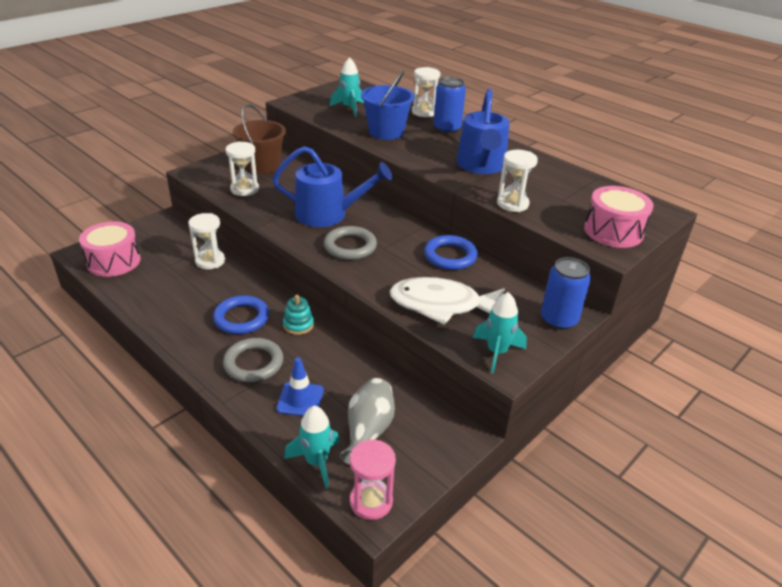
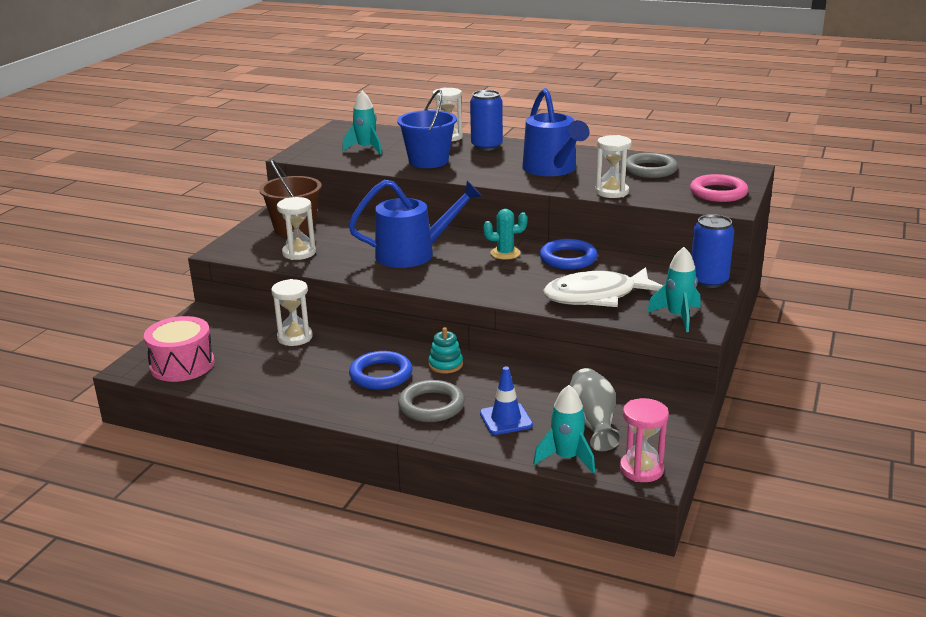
camera: 20 degrees left, 10 degrees down
(350, 246) = (463, 274): grey ring -> grey ring (650, 170)
(402, 235) = (505, 253): none -> turquoise cactus
(613, 231) = (718, 193): pink drum -> pink ring

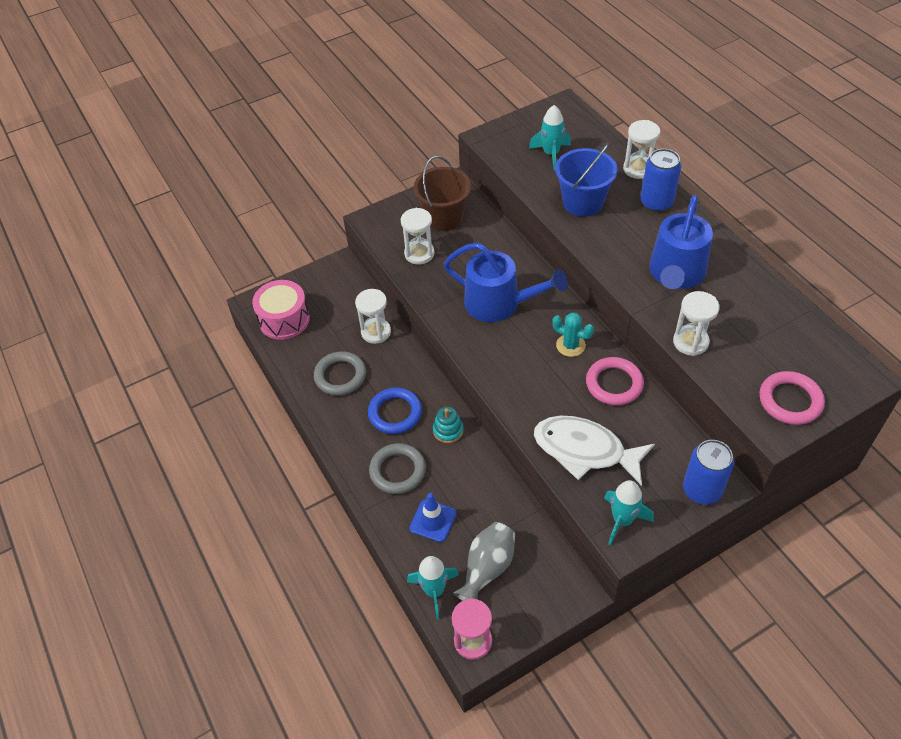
camera: 40 degrees right, 25 degrees up
(568, 259) = (614, 384): blue ring -> pink ring
(650, 170) = (767, 324): grey ring -> grey ring (340, 376)

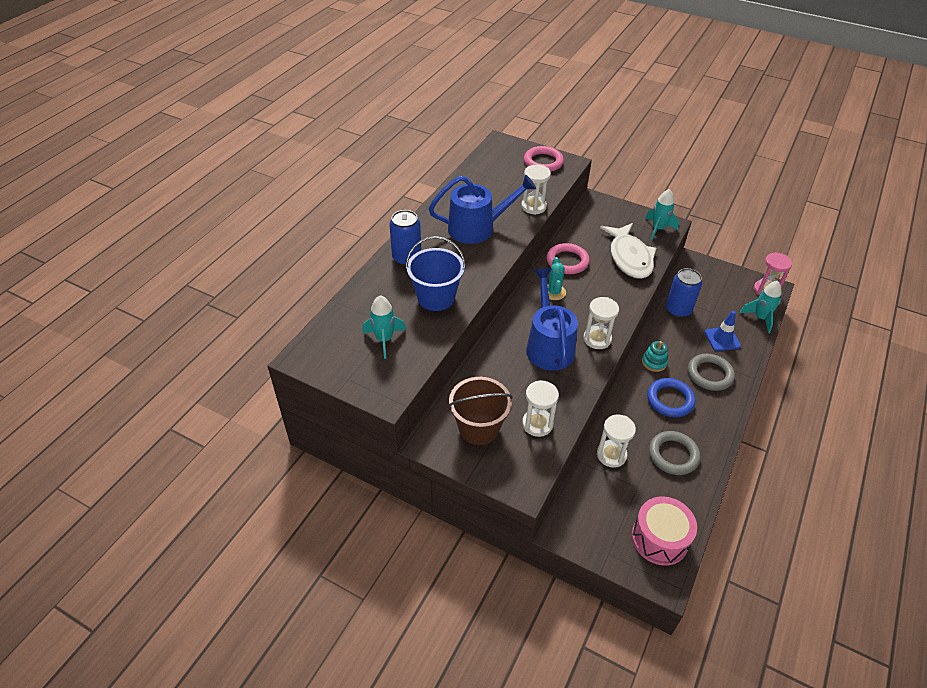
camera: 125 degrees left, 5 degrees down
(487, 568) = (722, 301): grey vase -> none
(638, 169) = (370, 279): white hourglass -> white hourglass (597, 339)
(702, 490) = (607, 207): blue can -> blue can (678, 310)

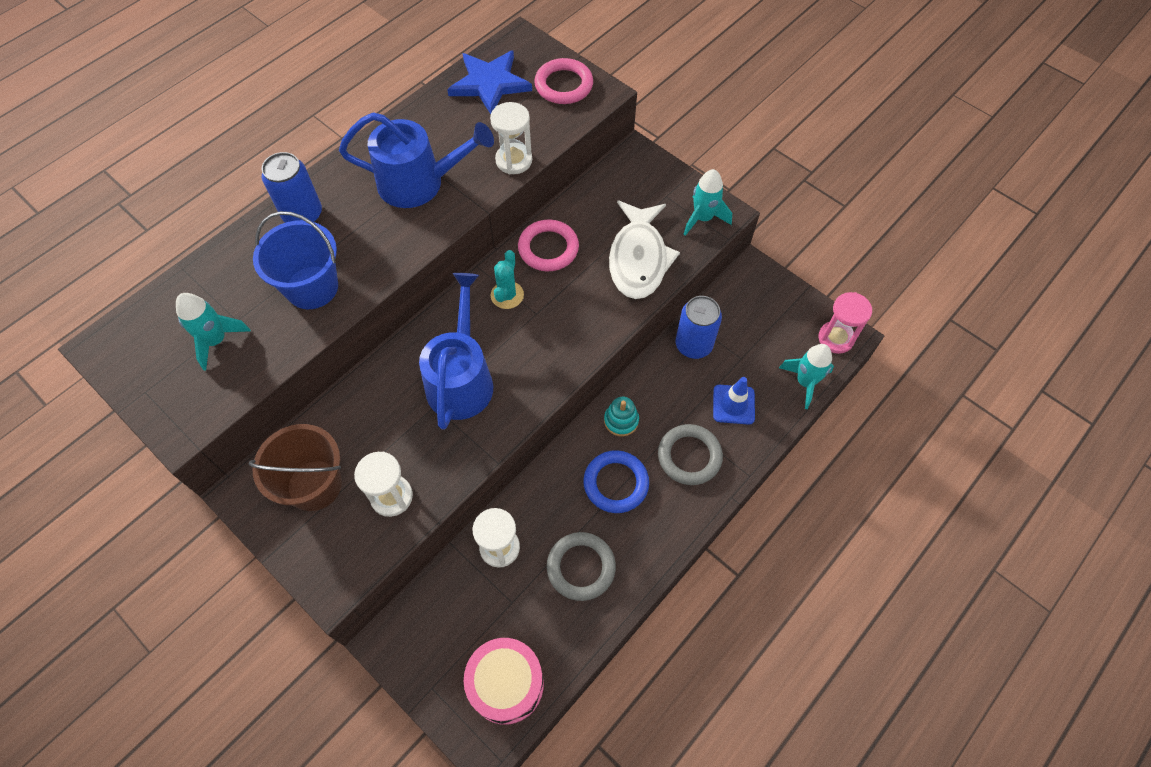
camera: 15 degrees right, 15 degrees up
(494, 168) = (490, 83): none -> blue star
(597, 339) = (531, 382): white hourglass -> none

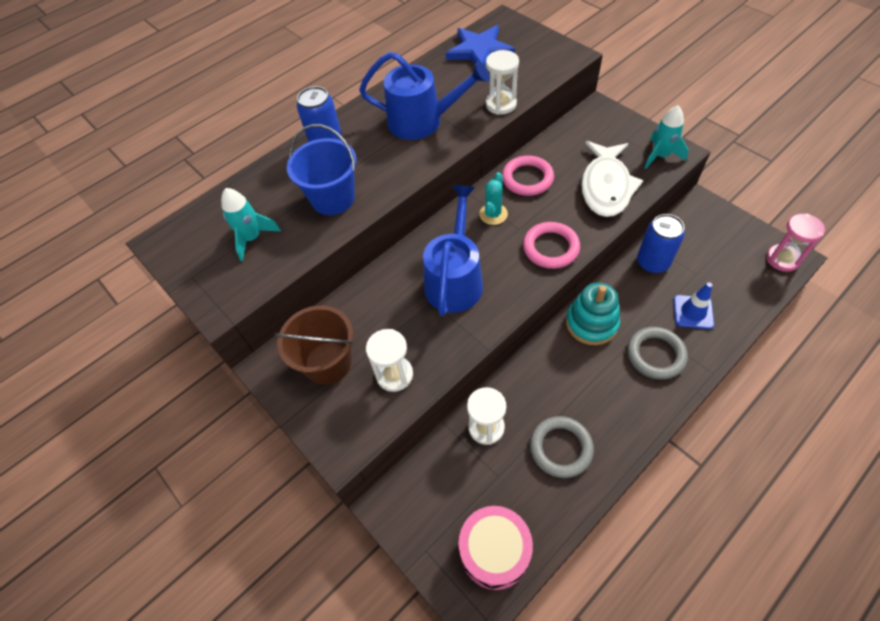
camera: 10 degrees right, 5 degrees down
(563, 85) = (540, 50): pink ring -> pink ring (550, 248)
(616, 483) = (589, 376): blue ring -> none
(621, 421) = (591, 323): turquoise stacking toy -> turquoise stacking toy, size x1.68
(805, 382) = (757, 295): turquoise rocket -> none

